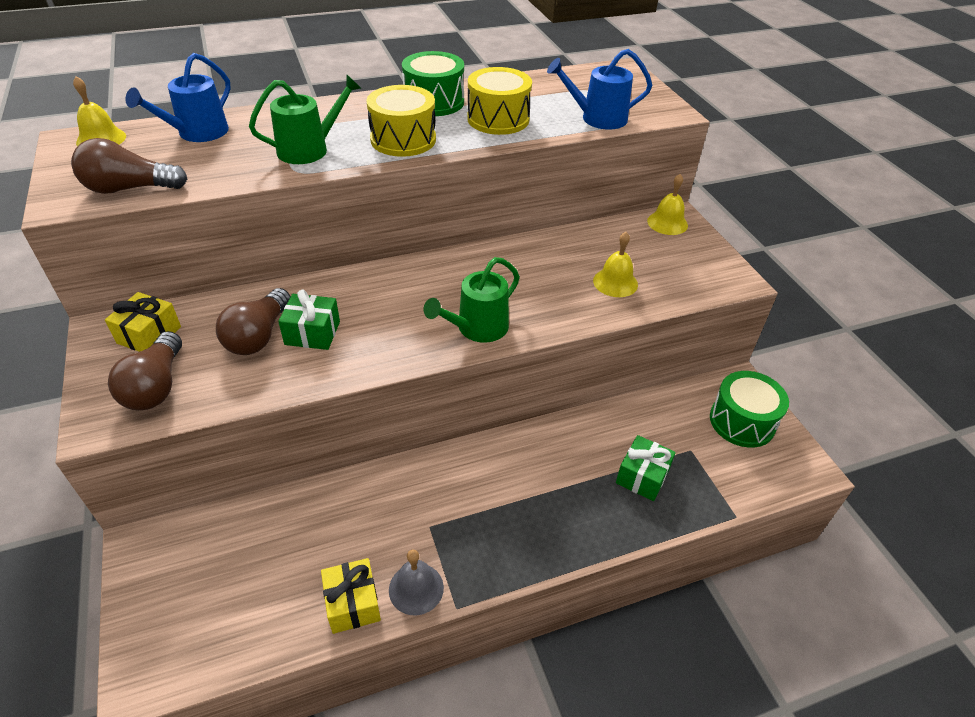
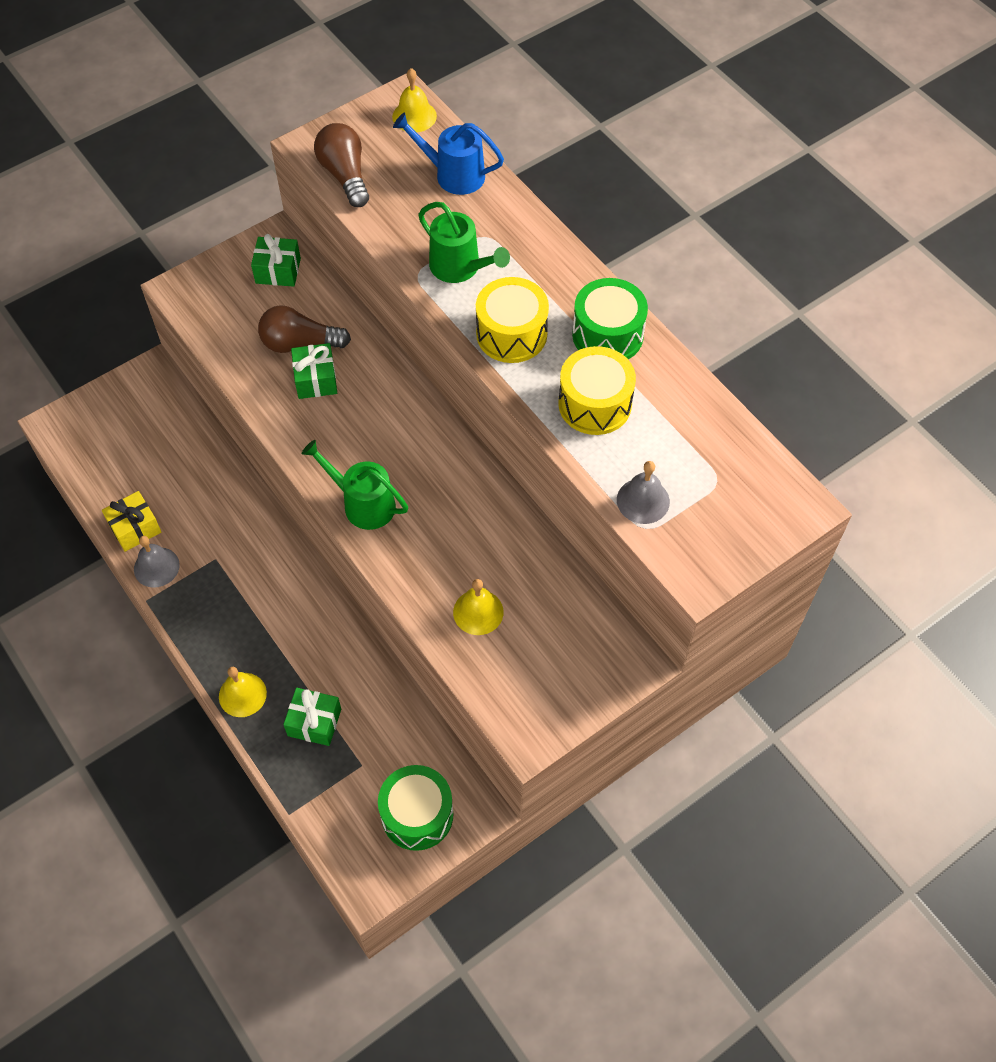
camera: 75 degrees right, 15 degrees up
(149, 335) = (278, 271): yellow gift -> green gift
(156, 386) = (224, 304): brown light bulb -> none
(598, 118) = (643, 500): blue watering can -> grey bell
(667, 223) = (617, 652): yellow bell -> yellow bell (242, 694)

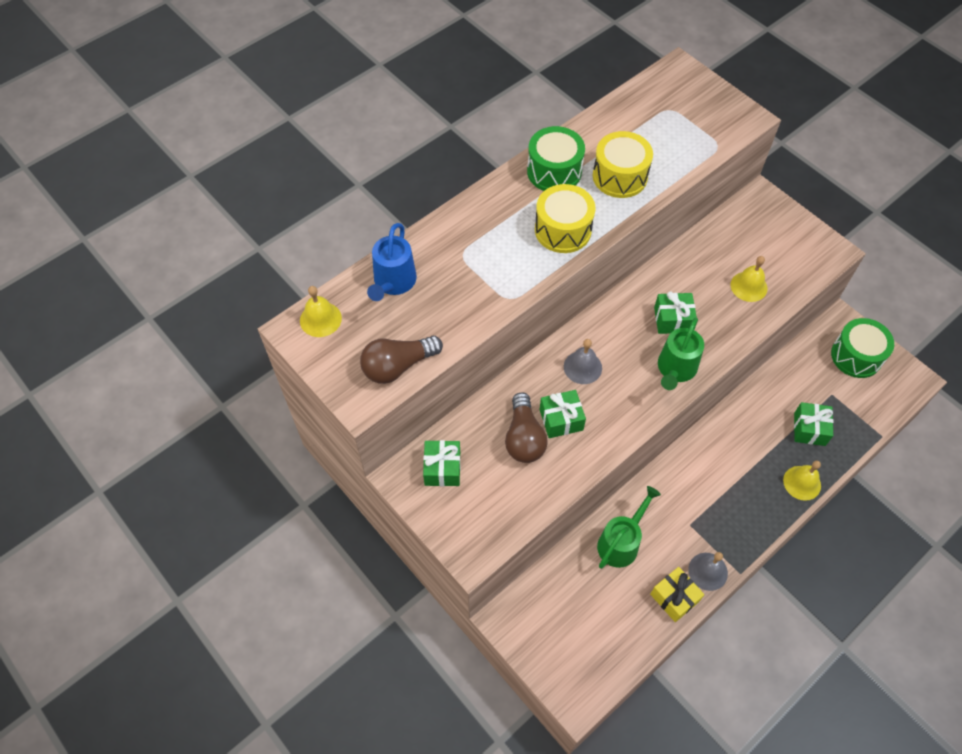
camera: 95 degrees left, 0 degrees up
(436, 512) = (672, 320): none -> green gift
(459, 267) = (498, 269): green watering can -> green watering can (621, 542)
(643, 500) = (696, 147): grey bell -> grey bell (582, 367)

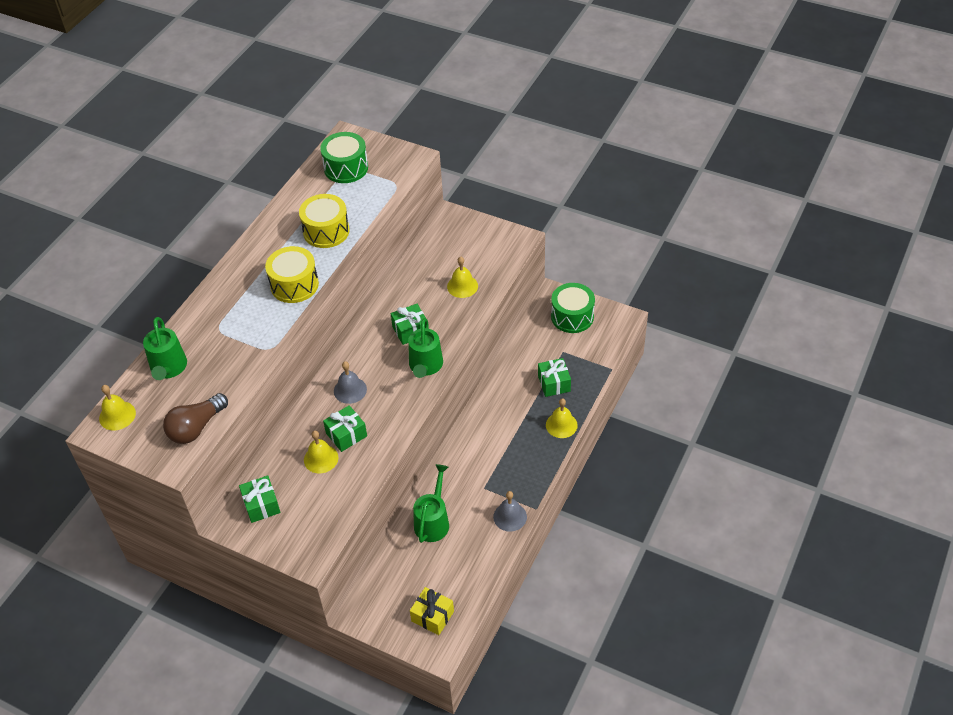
camera: 20 degrees left, 10 degrees down
(393, 282) = (168, 368): blue watering can -> green watering can
(524, 438) = (321, 458): brown light bulb -> yellow bell
(554, 171) = (271, 244): green drum -> green drum (346, 168)
(674, 598) = (490, 546): yellow gift -> yellow gift (432, 616)

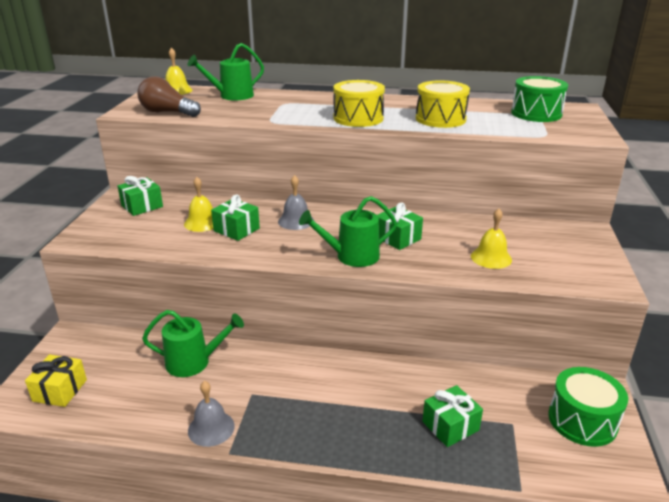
camera: 70 degrees right, 20 degrees down
(561, 425) = (382, 450): yellow bell -> none

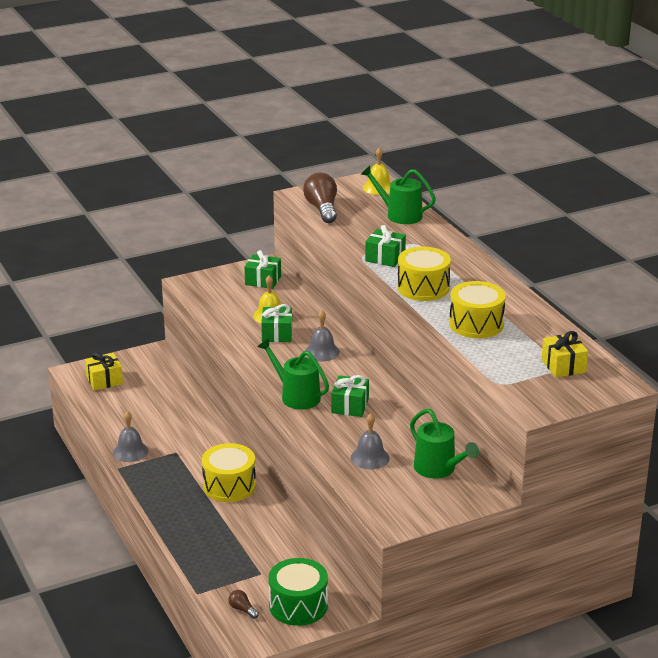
camera: 55 degrees right, 0 degrees up
(193, 362) = (181, 414): green watering can -> green watering can (438, 469)
(347, 382) = (229, 486): none -> yellow drum
(450, 426) = (230, 546): green gift -> green gift (385, 258)
(491, 257) = (370, 457): yellow bell -> grey bell
(536, 114) = (563, 366): green drum -> yellow gift
(570, 465) = (242, 609): none -> brown light bulb

